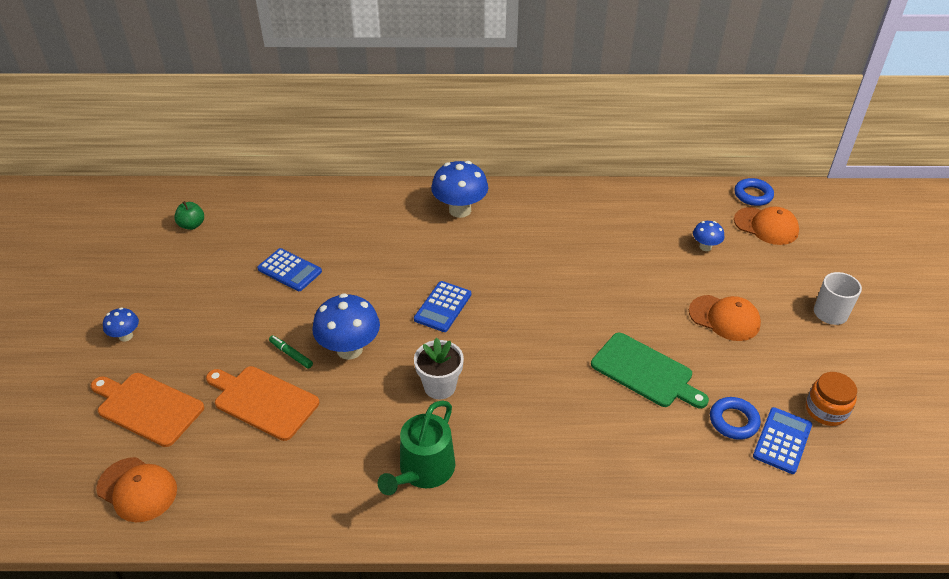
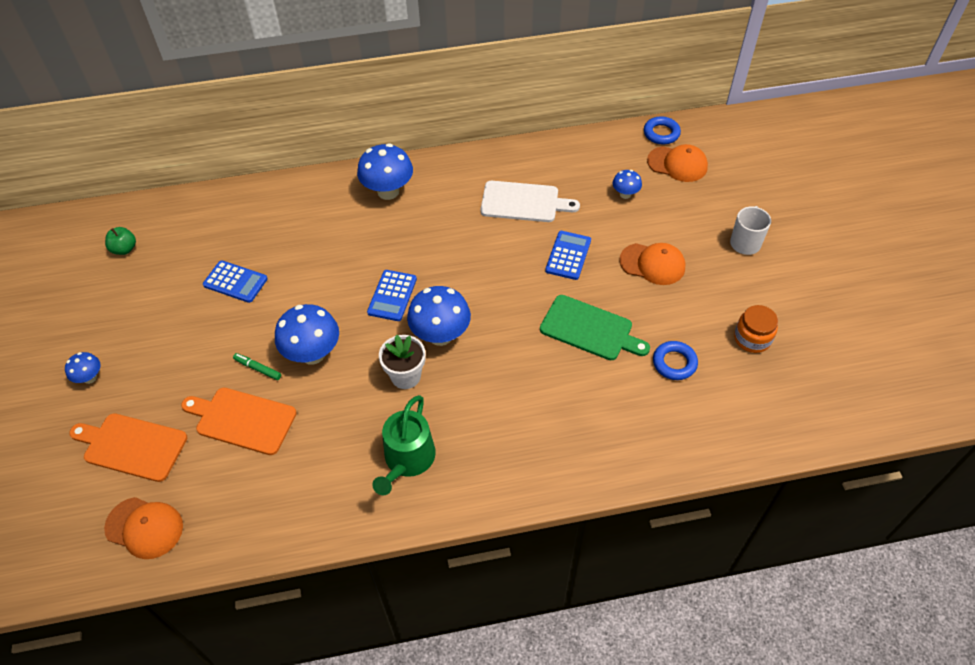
camera: 10 degrees left, 10 degrees up
(484, 352) = (440, 335): none -> blue mushroom
(596, 239) = (523, 202): none -> white cutting board
(782, 441) = (718, 374): blue calculator -> blue calculator (568, 255)

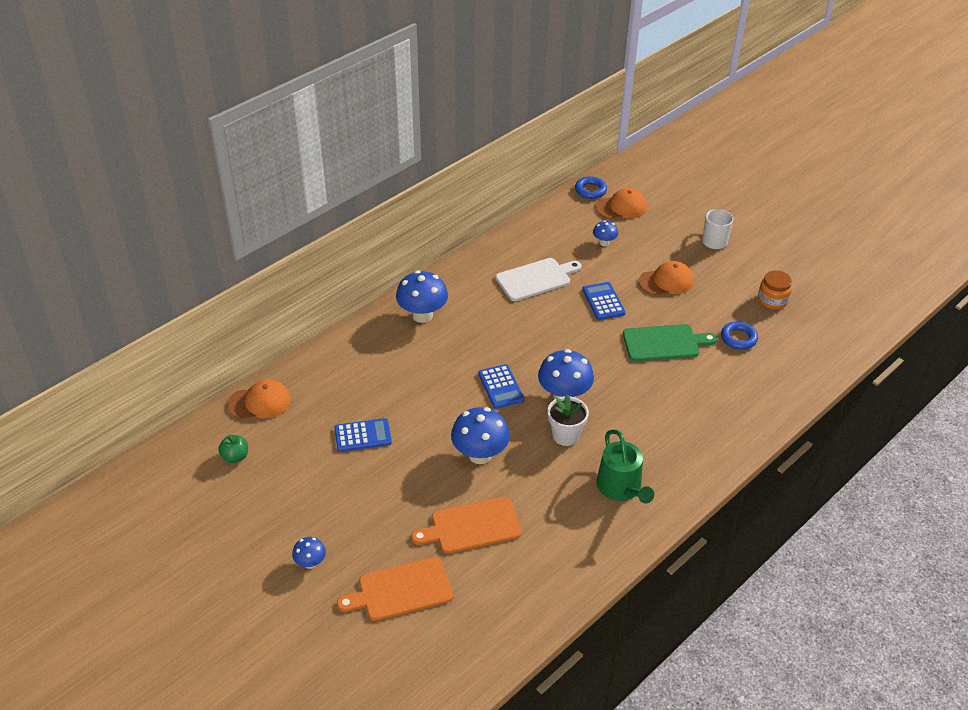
camera: 35 degrees left, 10 degrees down
(144, 527) = (471, 636): orange cap -> orange cap (259, 402)
(258, 368) = (447, 486): green marker -> none

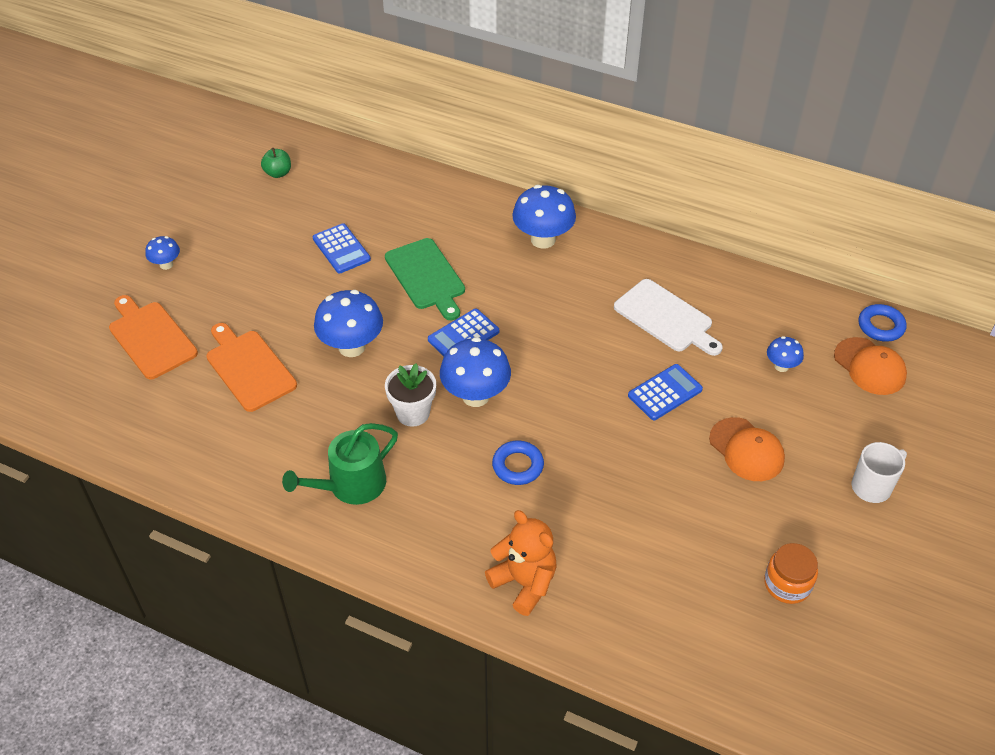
camera: 70 degrees right, 5 degrees up
(259, 402) = (354, 165): orange cap -> none
(664, 343) = (622, 474): green cutting board -> green cutting board (426, 277)
(737, 416) = (524, 583): none -> orange teddy bear
(738, 338) = (679, 556): blue ring -> blue ring (518, 466)

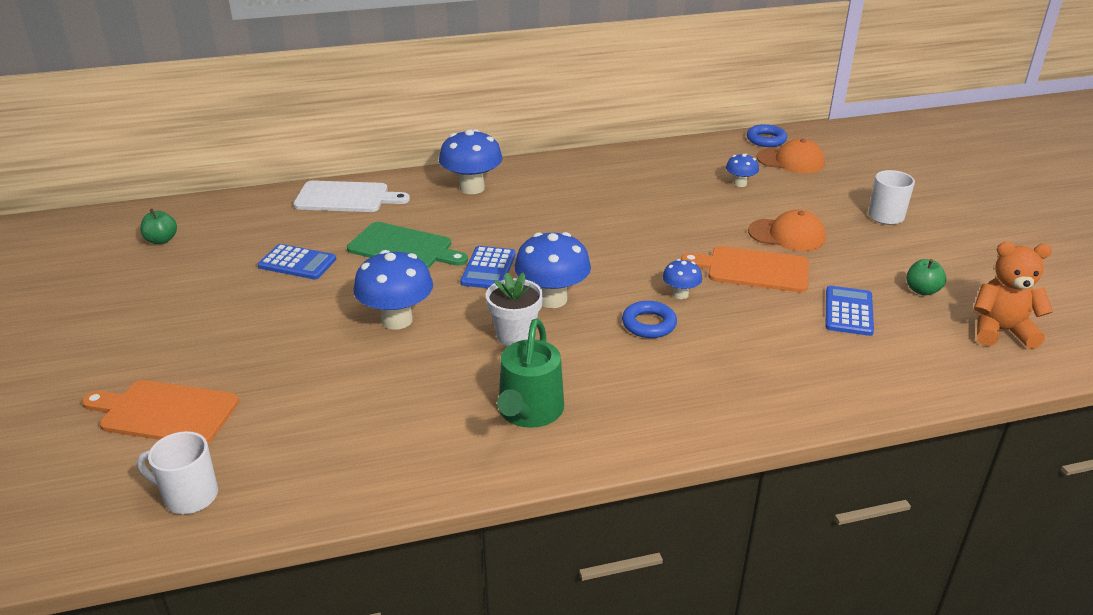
camera: 40 degrees left, 15 degrees down
(109, 413) = (189, 496): none -> white mug
(166, 264) = (112, 350): blue mushroom -> blue mushroom (680, 294)
(249, 368) = (311, 382): orange cutting board -> orange cutting board (753, 269)
(524, 583) = (762, 392): orange teddy bear -> orange teddy bear (1000, 331)
(665, 393) = (688, 231): blue calculator -> blue calculator (848, 311)
(666, 318) = (628, 192): white cutting board -> white cutting board (346, 198)
(787, 584) = (922, 290): orange jar -> green apple

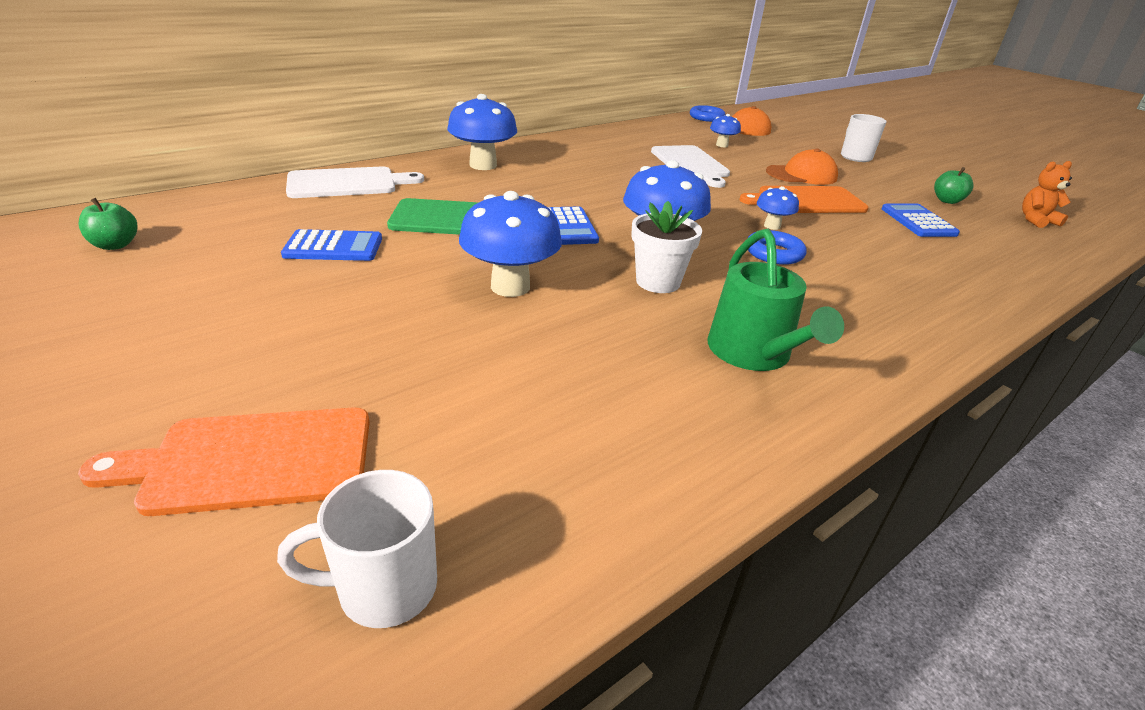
camera: 25 degrees left, 0 degrees up
(677, 207) = (690, 164): none -> white cutting board
(1000, 331) = (1036, 220): orange teddy bear -> orange teddy bear, size x0.66

